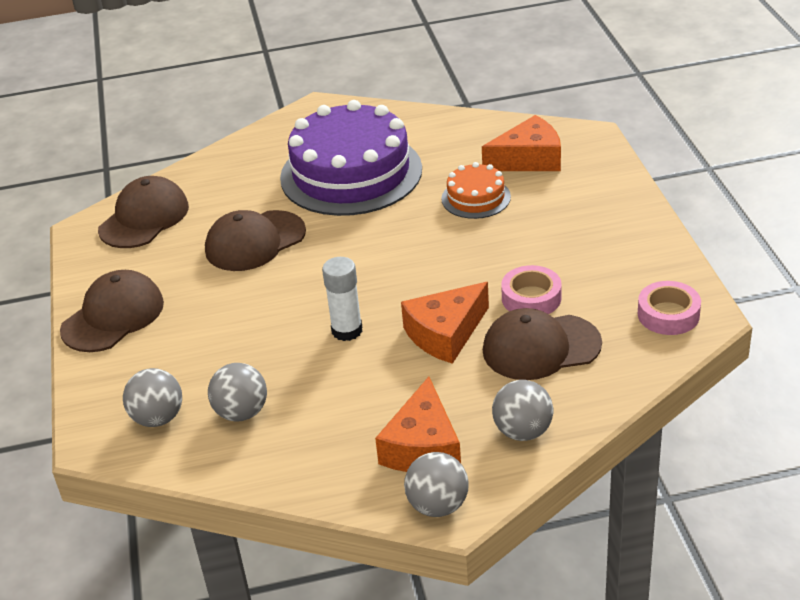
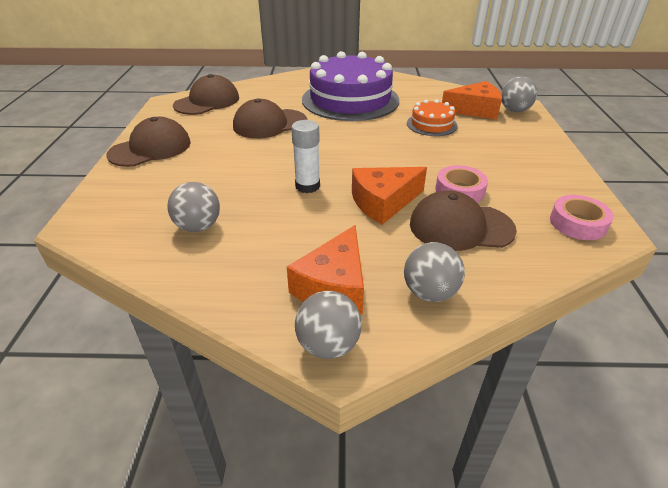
camera: 10 degrees right, 0 degrees up
(158, 418) = (134, 217): grey ball -> grey ball (514, 110)

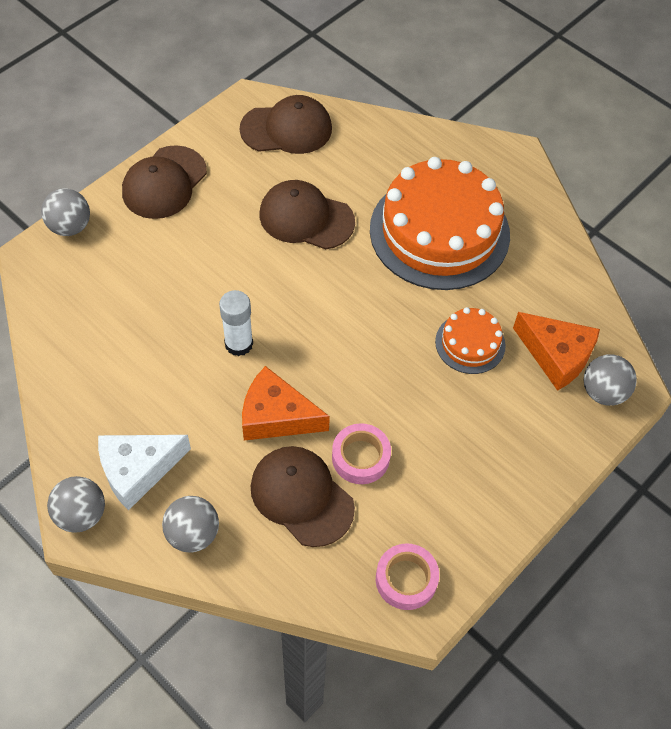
camera: 40 degrees right, 20 degrees up
(150, 148) = (164, 183): brown cap -> brown cap turned 120 degrees clockwise
(198, 226) = (109, 327): grey ball -> grey ball (70, 227)
(334, 286) = (138, 470): orange cheese -> white cheese
(350, 100) = (439, 232): purple cake -> orange cake

